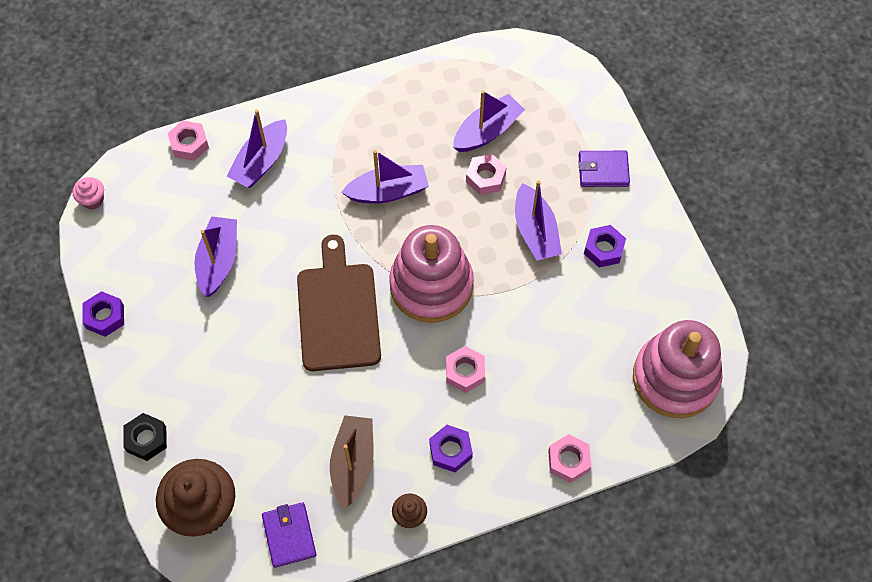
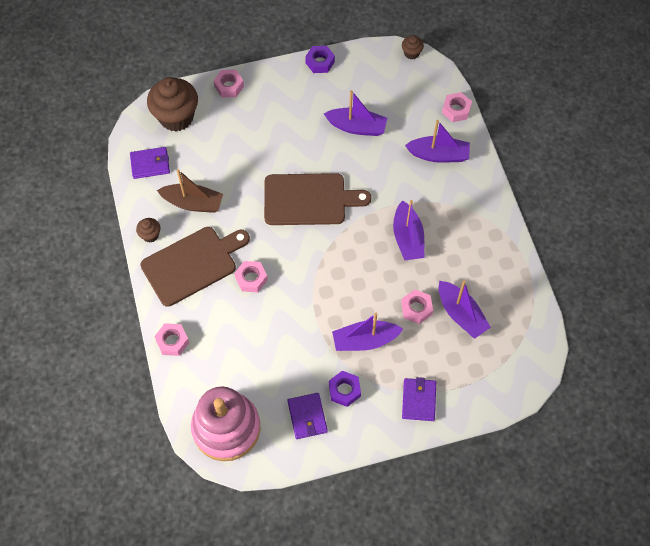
camera: 95 degrees right, 0 degrees up
(93, 200) = (411, 53): pink cupcake -> brown cupcake
(146, 439) = (229, 86): black nut -> pink nut
(261, 162) = (438, 155): purple boat -> purple boat turned 150 degrees clockwise
(431, 285) = (324, 262): pink stacking toy -> none
(450, 450) = (192, 264): purple nut -> brown cutting board
(644, 287) = (307, 417): none -> purple wallet

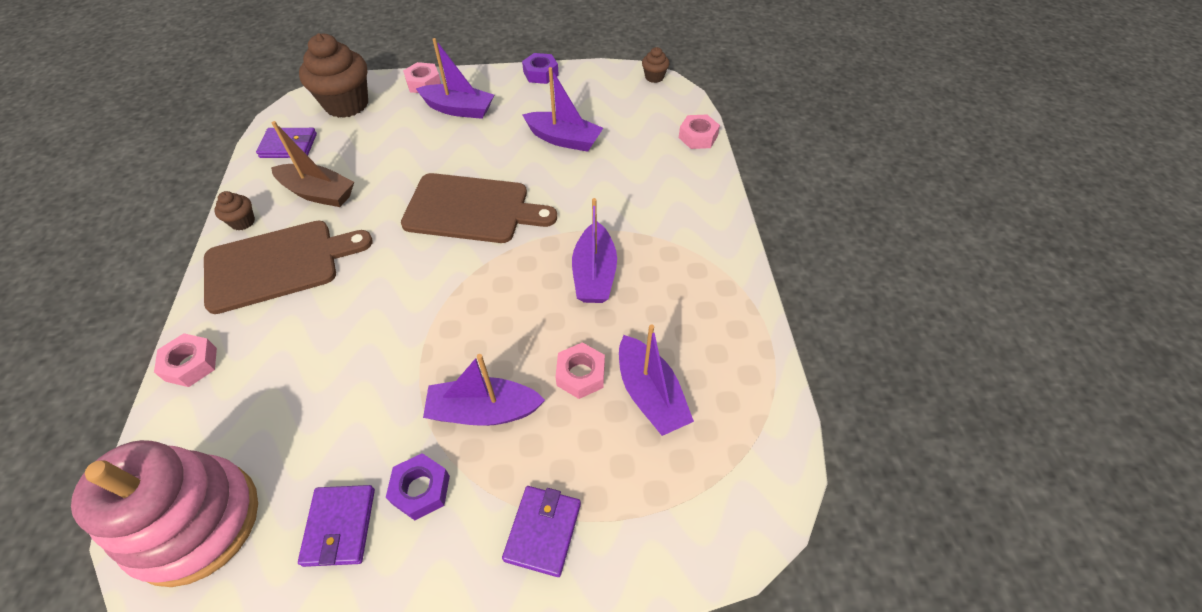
camera: 10 degrees right, 10 degrees down
(251, 279) = (349, 295): pink nut -> none
(438, 155) = (663, 181): purple boat -> purple boat (459, 109)

